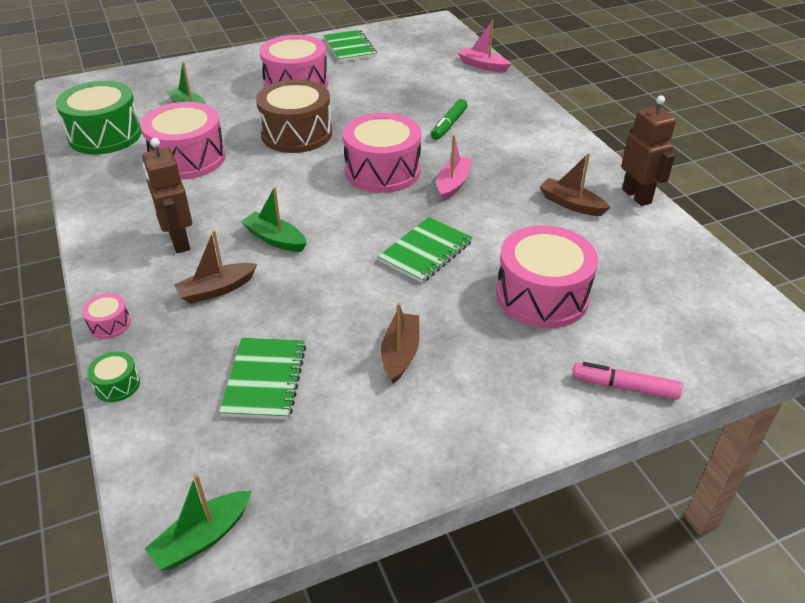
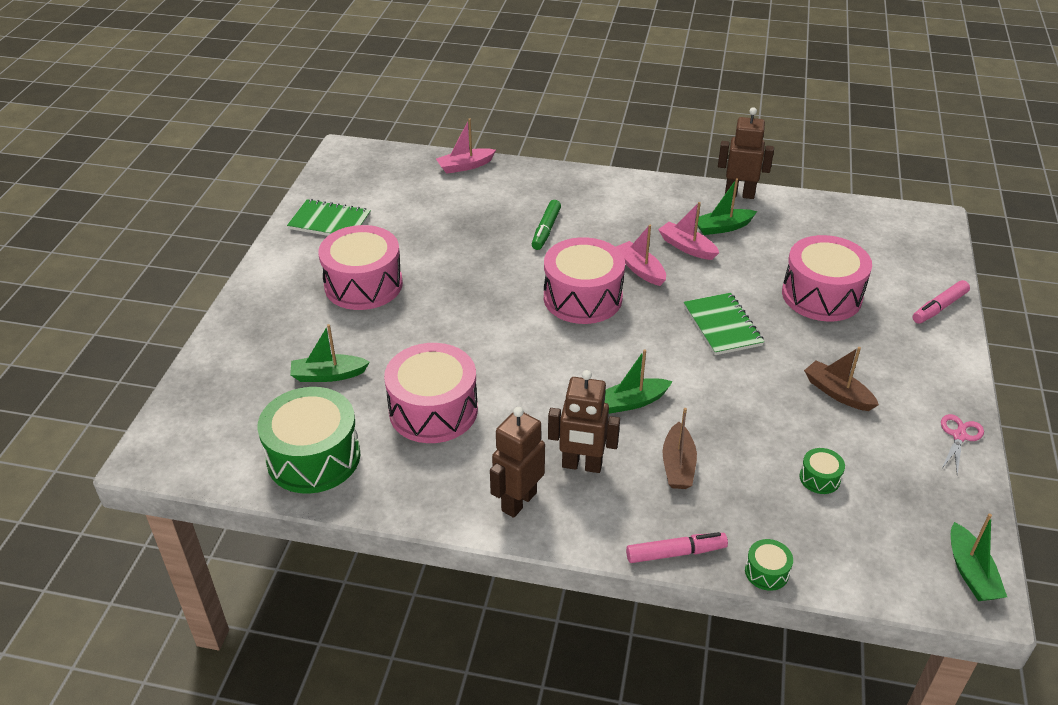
camera: 55 degrees left, 0 degrees up
(109, 324) = (675, 553): pink drum -> pink marker
(118, 228) = (518, 501): none -> brown robot
(264, 380) = (819, 478): green notebook -> green drum
(296, 134) = (463, 322): brown drum -> none
(415, 467) = (959, 436): none -> pink scissors
(449, 125) = (546, 230): green marker -> green marker turned 45 degrees clockwise
(515, 195) = (687, 247): none -> pink boat
(571, 204) = (722, 227): brown boat -> green boat

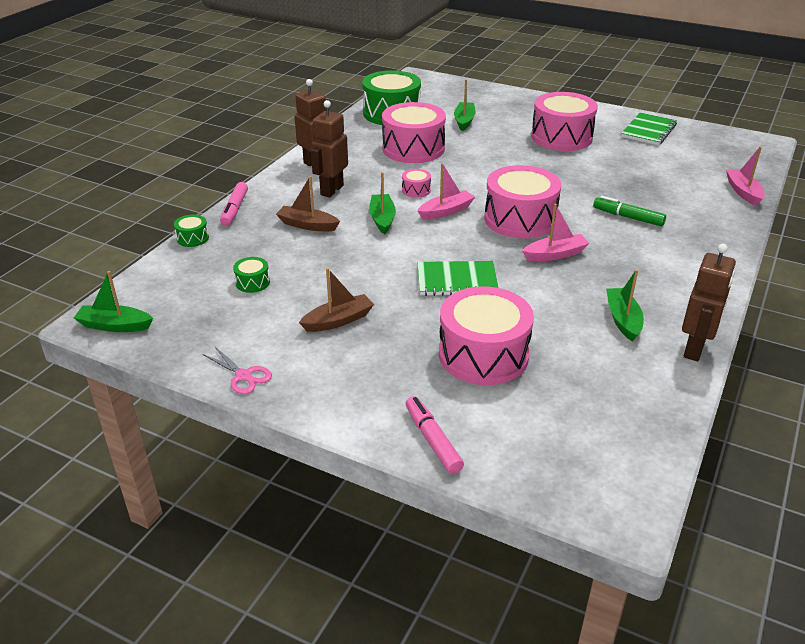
camera: 105 degrees right, 5 degrees down
(550, 387) = (416, 190): none -> pink drum
(687, 247) = (588, 288): pink boat -> pink boat (446, 211)

